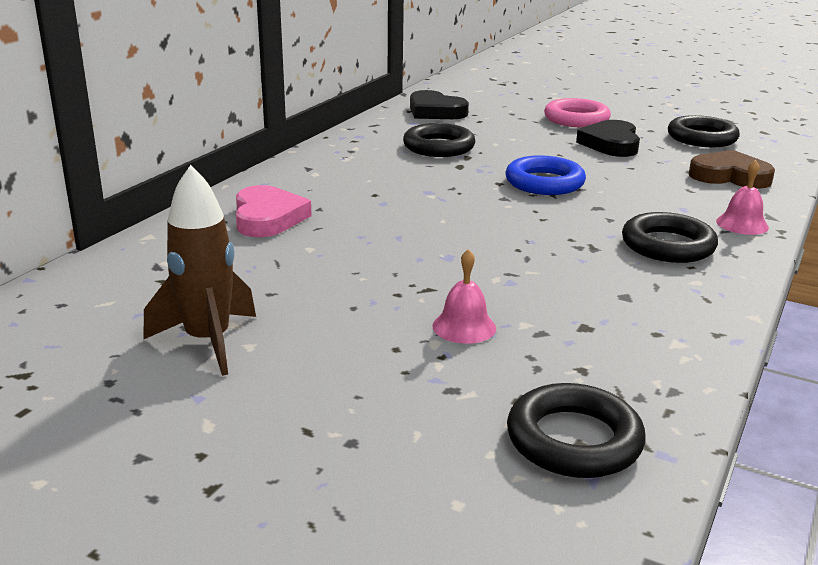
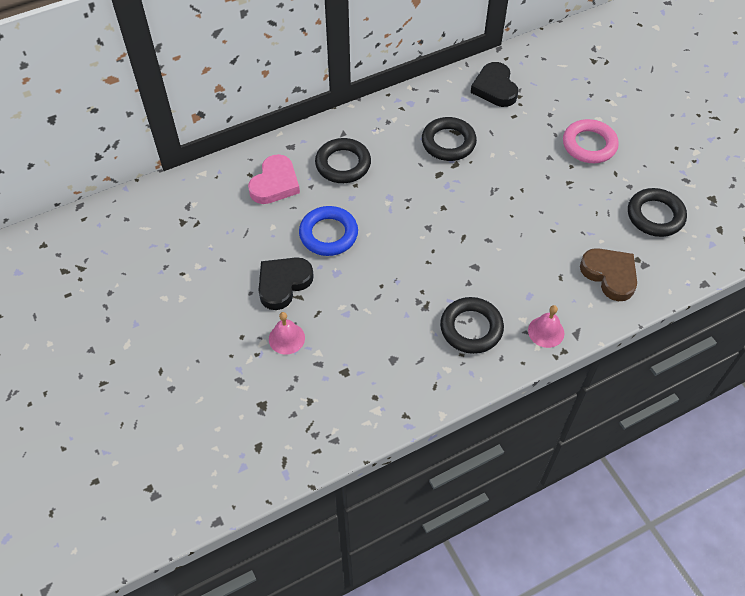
camera: 35 degrees right, 30 degrees up
(208, 341) = (166, 285): brown rocket -> none
(544, 183) = (472, 221): blue ring -> blue ring (328, 234)
(574, 440) = (257, 442): black ring -> black ring (343, 164)
(611, 144) = (574, 193): black heart -> black heart (283, 284)

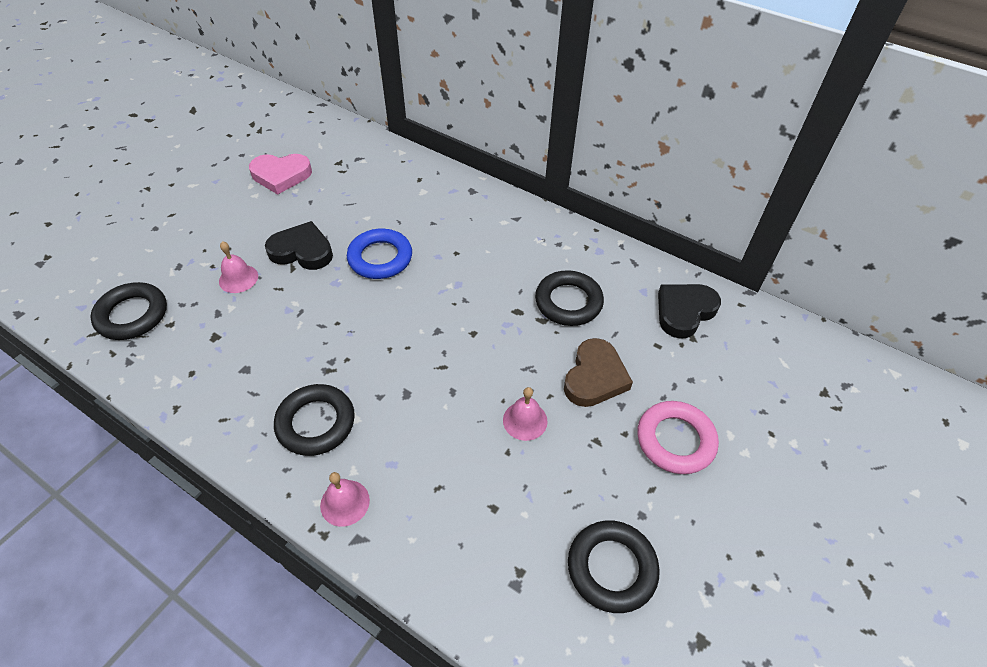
camera: 60 degrees right, 5 degrees down
(275, 183) = (419, 198): pink heart -> pink heart (281, 175)
(343, 164) = (476, 233): black ring -> black ring (132, 315)
(534, 211) = (525, 420): none -> pink bell
(610, 275) = (472, 545): brown heart -> brown heart (595, 377)

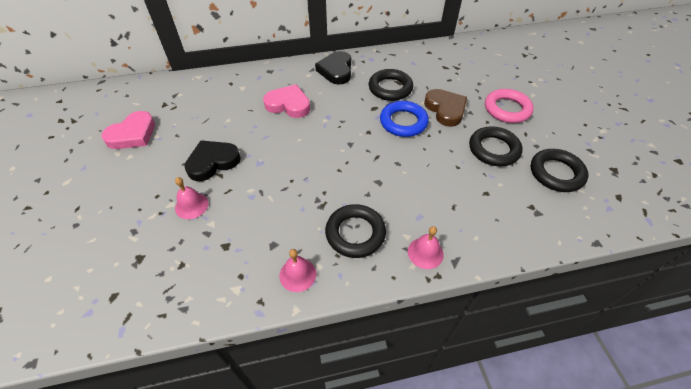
camera: 45 degrees left, 0 degrees up
(132, 315) = (142, 283): black ring -> black ring (493, 149)
(380, 258) = (267, 133): blue ring -> blue ring (403, 122)
(439, 242) = (288, 104): none -> pink heart
(525, 420) = (445, 148): pink bell -> pink bell (297, 274)
(684, 311) = (440, 60): black heart -> black heart (336, 71)

